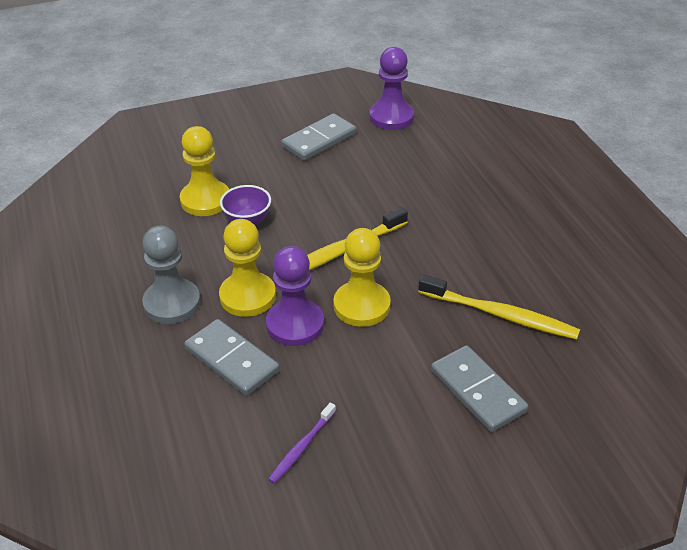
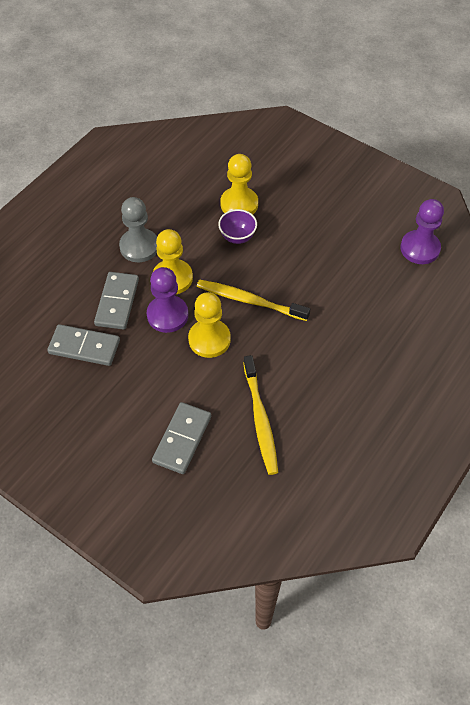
camera: 55 degrees right, 15 degrees up
(301, 448) = (77, 373): purple toothbrush -> none
(319, 140) = (353, 224): grey domino -> grey domino (84, 347)

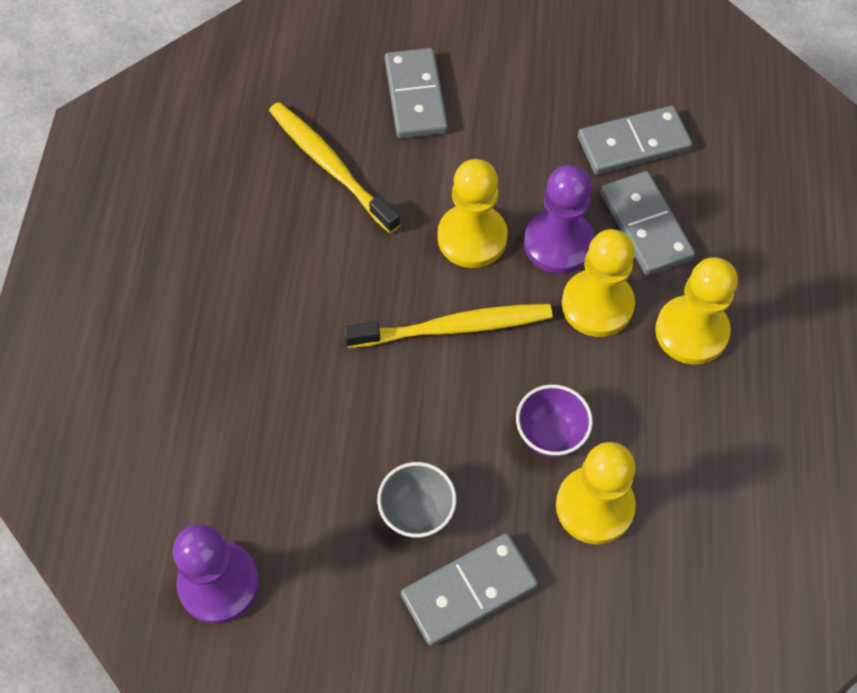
camera: 150 degrees right, 5 degrees up
(139, 246) = (691, 331): grey pawn -> yellow pawn
(313, 200) = (468, 590): none -> grey domino
(317, 235) = (417, 512): none -> grey bowl

